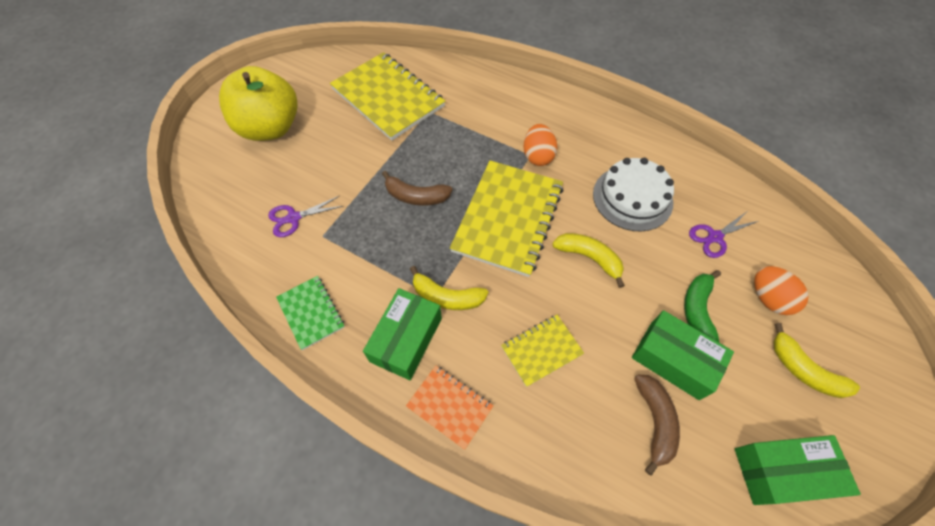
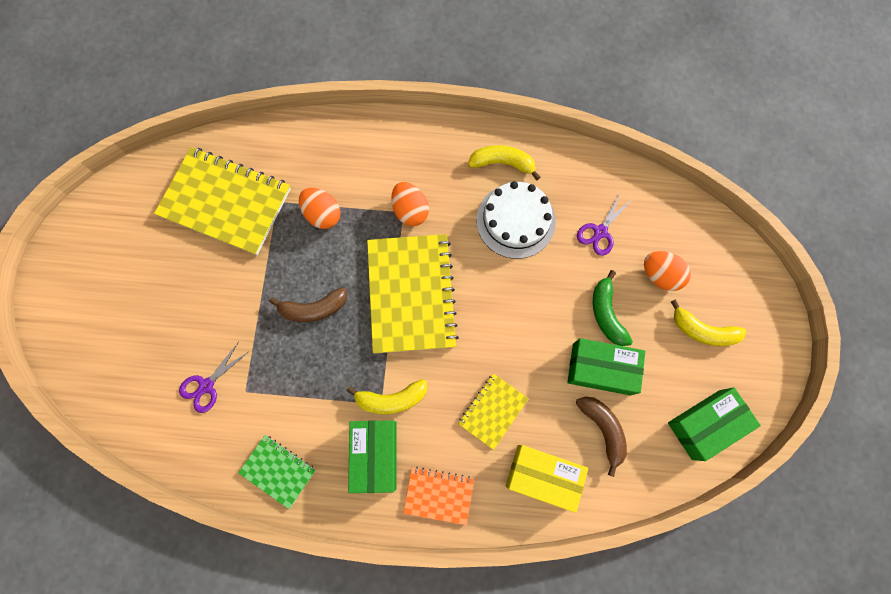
camera: 25 degrees left, 15 degrees up
(270, 128) = (120, 294): yellow apple -> none
(461, 132) = (322, 214): none -> orange egg
(569, 440) = (543, 476): none -> yellow box
(589, 258) = (499, 303): yellow banana -> yellow banana (502, 163)

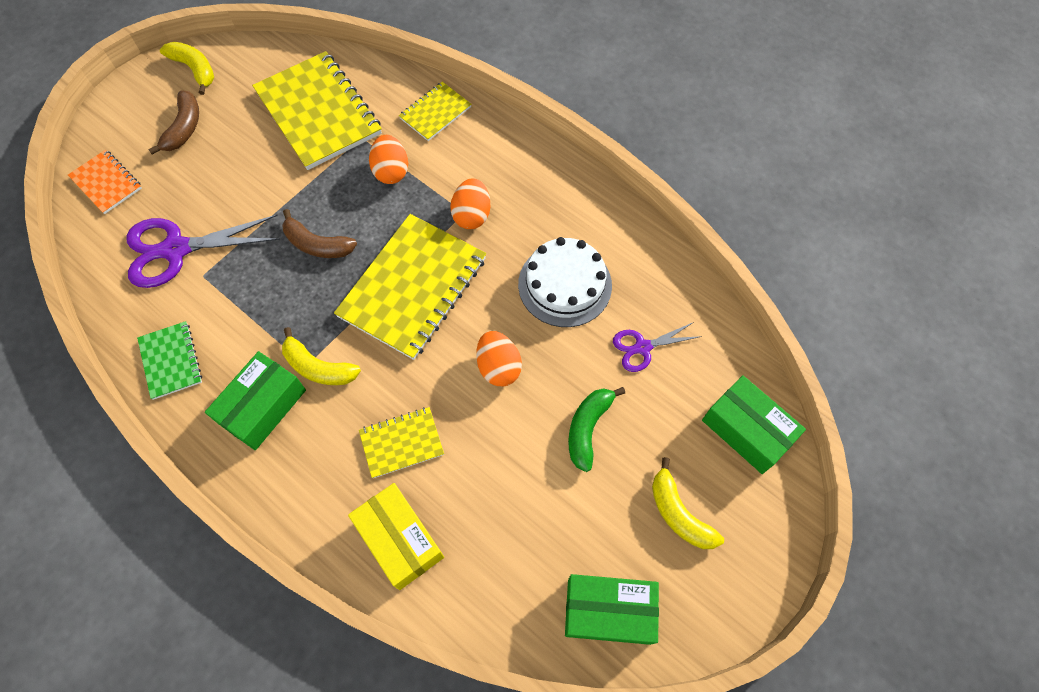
camera: 35 degrees right, 10 degrees down
(206, 386) = (176, 249): purple scissors -> purple scissors, size x1.82
(318, 145) = (435, 113): none -> yellow notebook
(439, 495) = (288, 484): orange notebook -> orange notebook (106, 183)
(502, 163) = (593, 226): yellow banana -> yellow banana (194, 69)
(601, 369) = (540, 478): green box -> green box (747, 430)
(603, 429) = (495, 537): brown banana -> brown banana (184, 128)
(660, 275) = (674, 429): orange egg -> orange egg (498, 367)

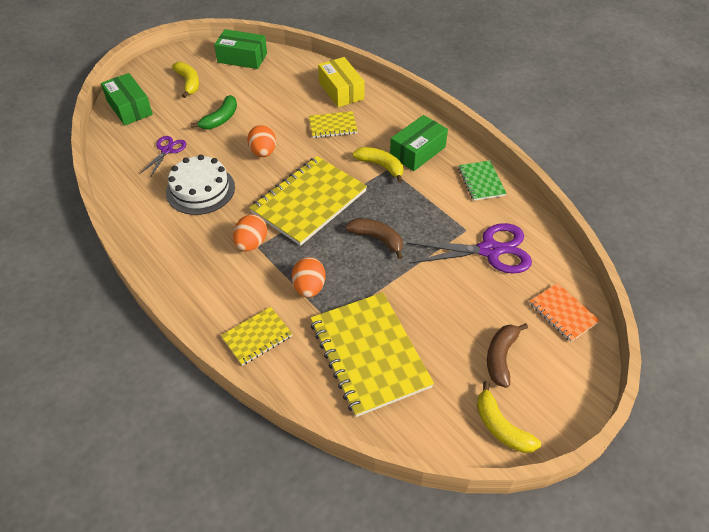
camera: 170 degrees left, 15 degrees down
(642, 347) = (167, 150): purple scissors -> purple scissors turned 60 degrees counterclockwise

